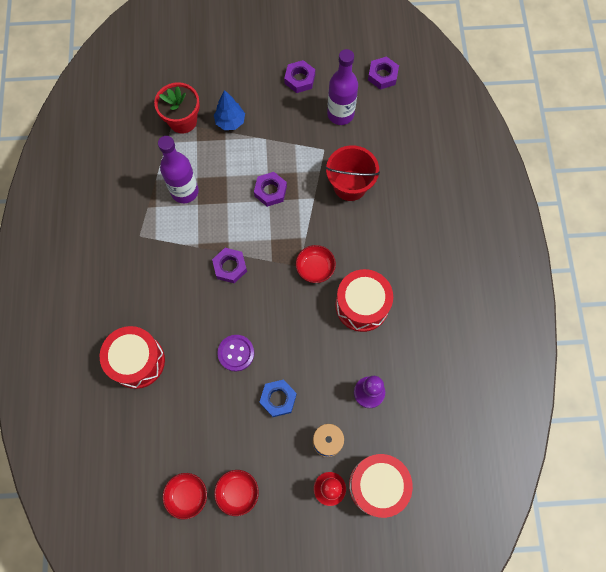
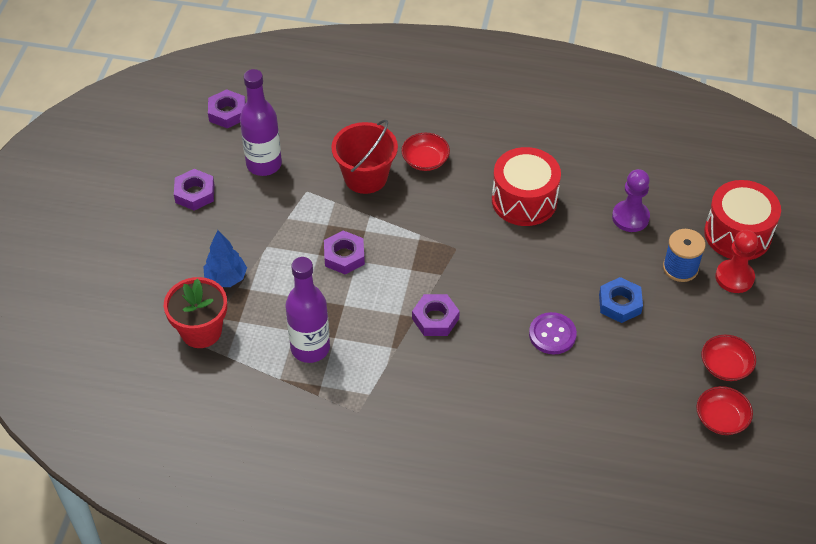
camera: 75 degrees left, 20 degrees down
(137, 361) = (536, 444): red drum -> none
(315, 267) = (463, 233): red bowl -> red bowl (425, 160)

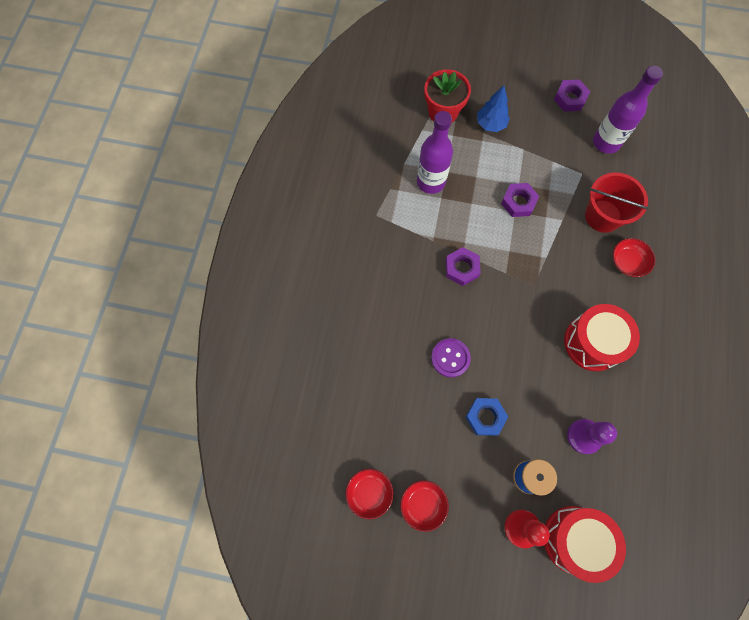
camera: 90 degrees right, 20 degrees up
(227, 113) = (657, 114): purple nut -> none

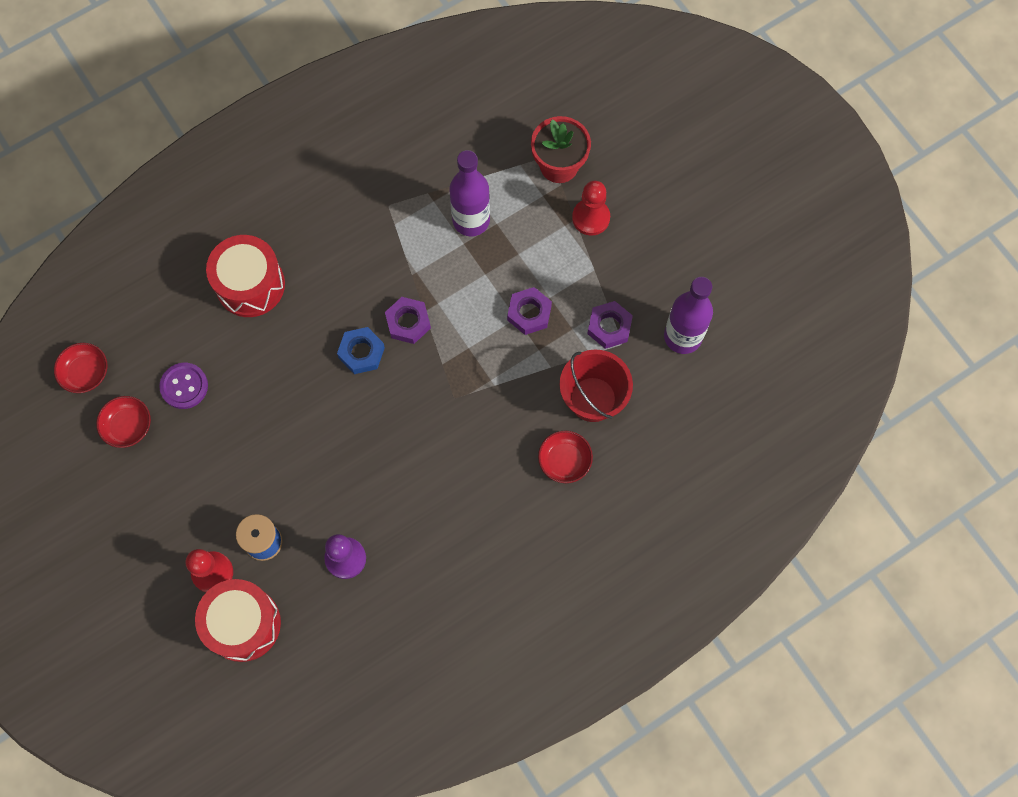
camera: 45 degrees right, 0 degrees up
(423, 505) = (158, 476): red bowl -> red bowl (85, 373)
(450, 358) = (310, 387): purple button -> purple button (184, 386)
(485, 417) = (283, 462): blue nut -> blue nut (361, 352)
(490, 124) = (591, 218): blue tree -> red pawn
(570, 98) = (700, 263): purple nut -> purple nut (609, 327)
(593, 342) = (446, 495): red drum -> red drum (250, 285)

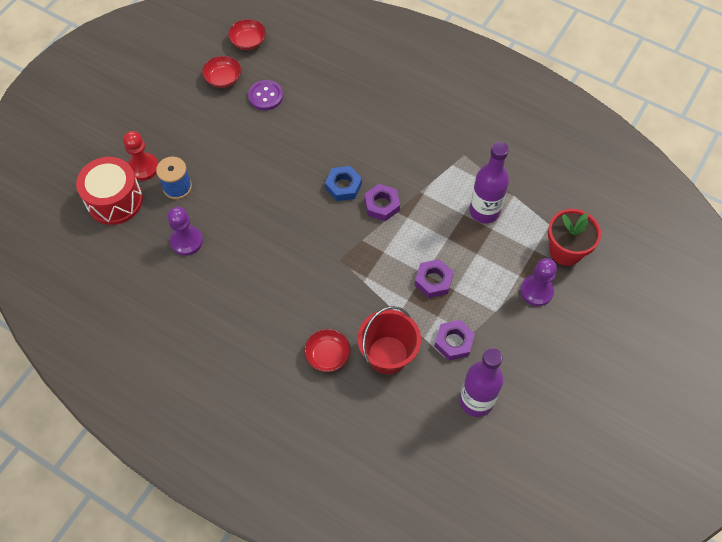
camera: 65 degrees right, 10 degrees down
(250, 285) = (357, 101): red drum -> none
(591, 218) = (536, 291): red pawn -> purple pawn

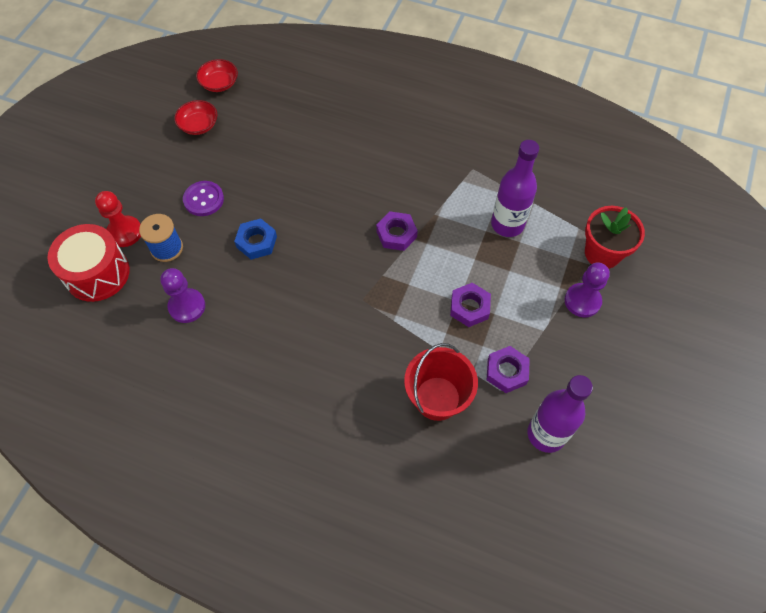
camera: 10 degrees left, 0 degrees up
(265, 96) = (248, 137): purple button -> purple button (204, 199)
(327, 355) = (370, 410): red bowl -> none
(343, 186) = (350, 220): blue nut -> blue nut (256, 242)

